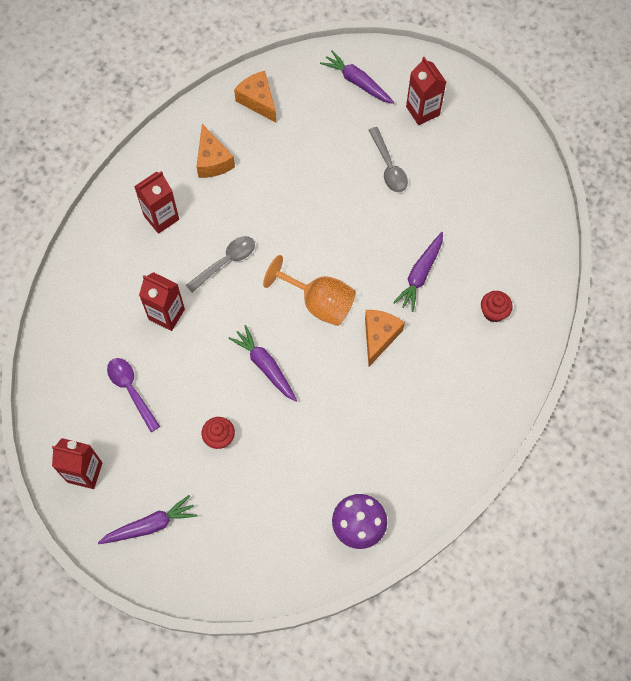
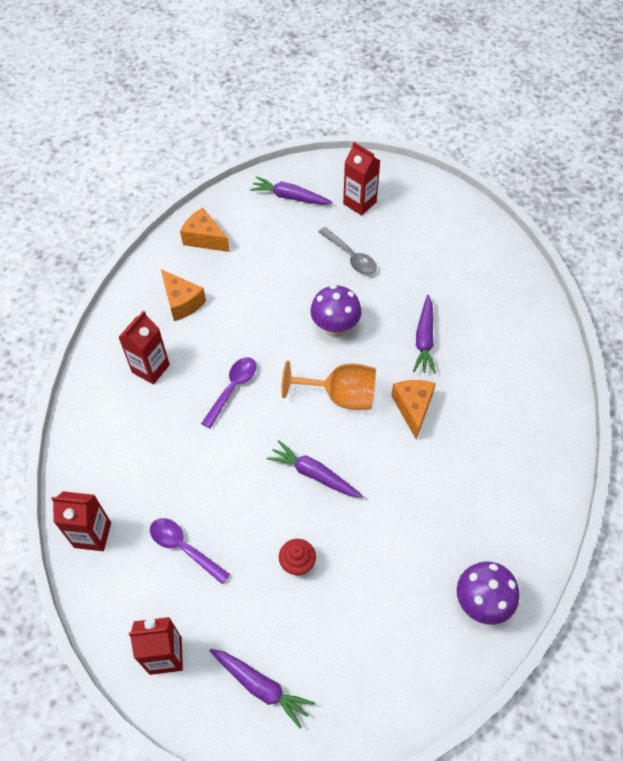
camera: 20 degrees left, 10 degrees down
(150, 525) = (261, 686): purple carrot -> purple carrot turned 75 degrees clockwise
(166, 314) = (192, 458): red carton -> red carton (92, 535)
(226, 262) = (232, 389): grey spoon -> purple spoon
(342, 235) = (335, 328): none -> purple mushroom
(493, 312) = (508, 350): red cupcake -> none

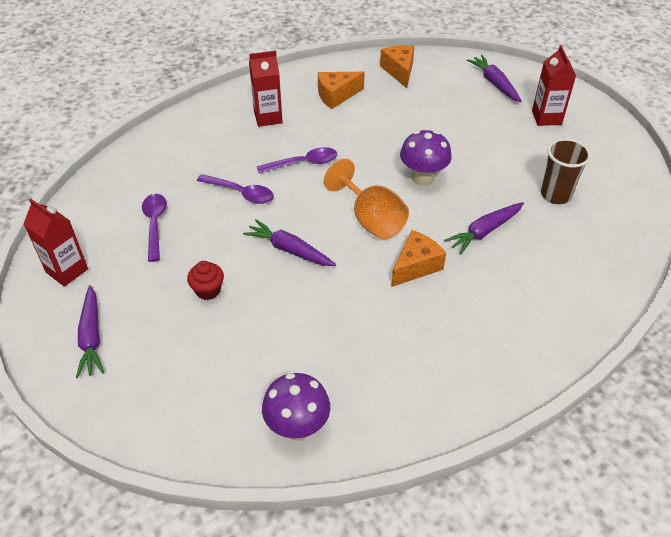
camera: 45 degrees right, 10 degrees down
(92, 535) = (117, 177): red carton -> none
(182, 302) = (336, 96): orange cheese -> orange cheese turned 60 degrees clockwise
(217, 458) = (241, 193): none -> purple spoon
(314, 474) = (289, 250): purple carrot -> purple carrot turned 45 degrees counterclockwise
(351, 257) = (494, 145): grey spoon -> none
(435, 269) = (555, 195): none -> brown cup

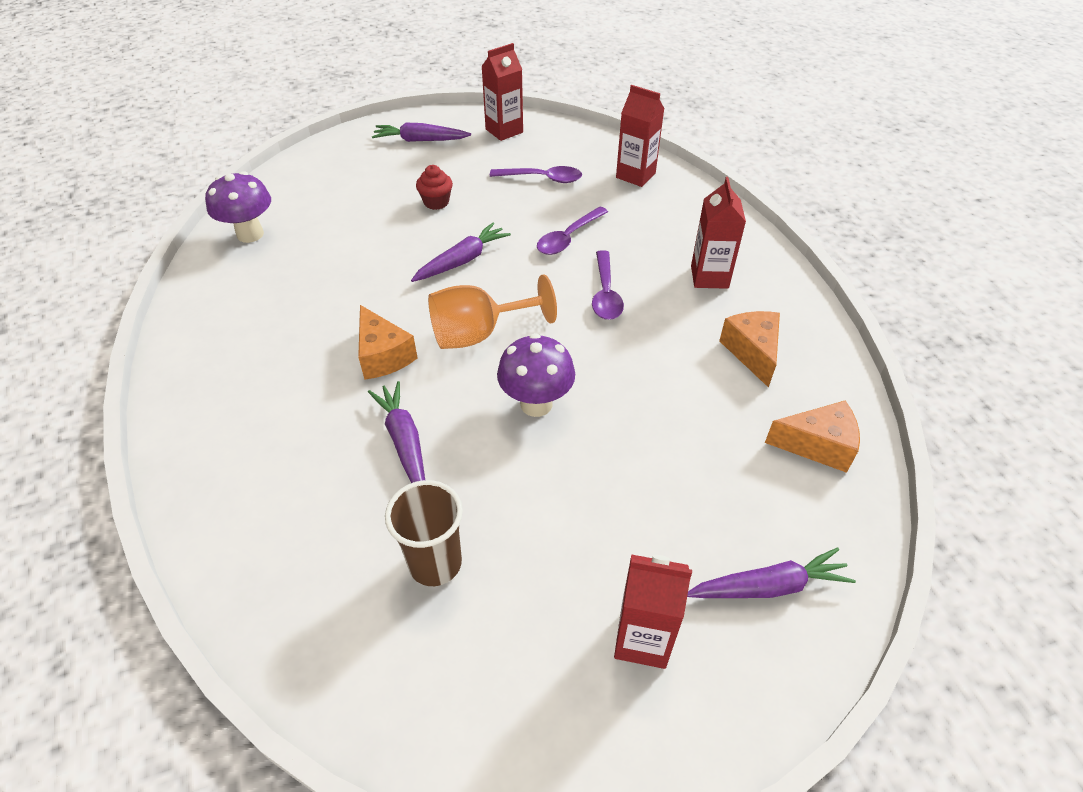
camera: 105 degrees right, 0 degrees up
(141, 167) = (635, 175): none -> red carton

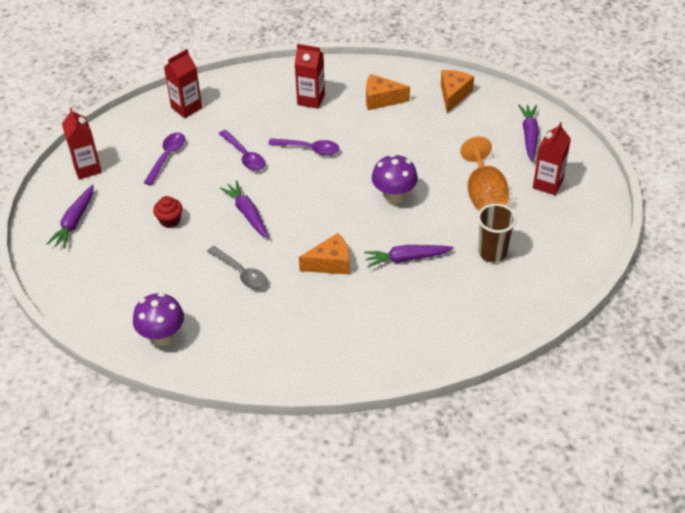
camera: 75 degrees left, 0 degrees up
(356, 275) = (241, 273): none -> grey spoon
(478, 334) = (326, 214): orange goblet -> orange goblet (484, 194)

